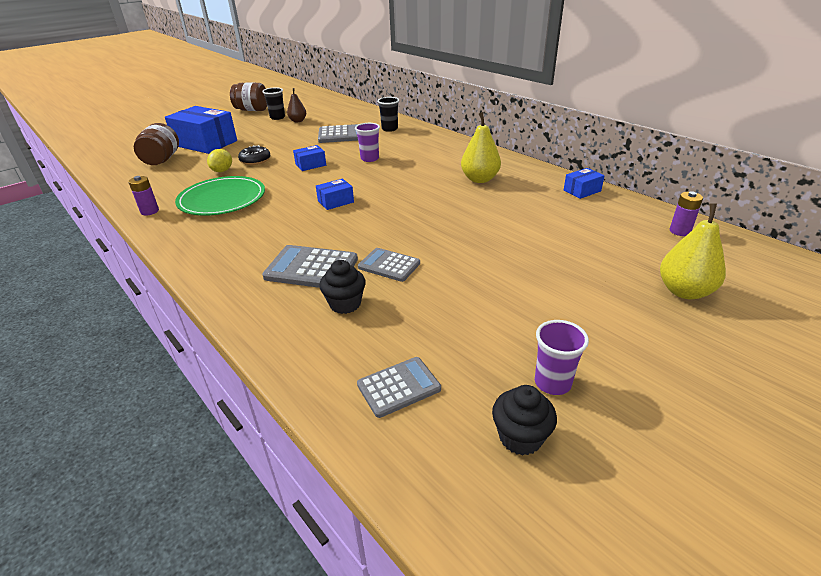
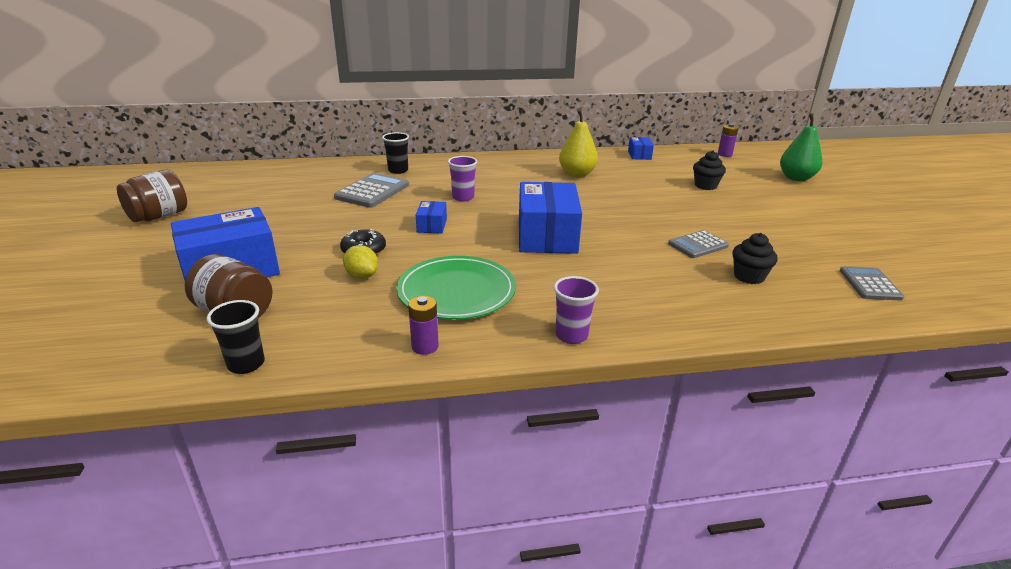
camera: 60 degrees left, 5 degrees down
(277, 117) = (231, 208): black cup -> black cup (246, 364)
(298, 121) = (273, 201): brown pear -> none
(311, 268) = (676, 277): grey calculator -> none
(336, 202) = (547, 236): blue box -> blue box, size x2.15
(520, 437) = (927, 263): black cupcake -> black cupcake (705, 186)
(552, 383) = (877, 239): purple cup -> purple cup (571, 335)
(684, 291) = (796, 178): yellow pear -> green pear

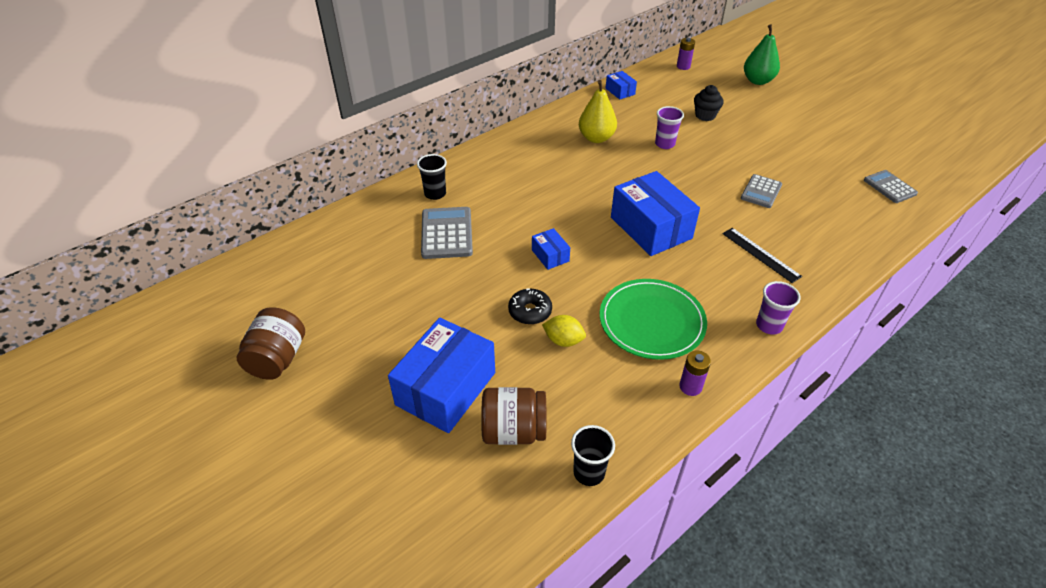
camera: 30 degrees left, 15 degrees up
(463, 197) = (536, 208): purple cup -> purple cup (664, 144)
(635, 285) = (760, 254): none -> black ruler
(749, 276) = (819, 212): black cupcake -> none

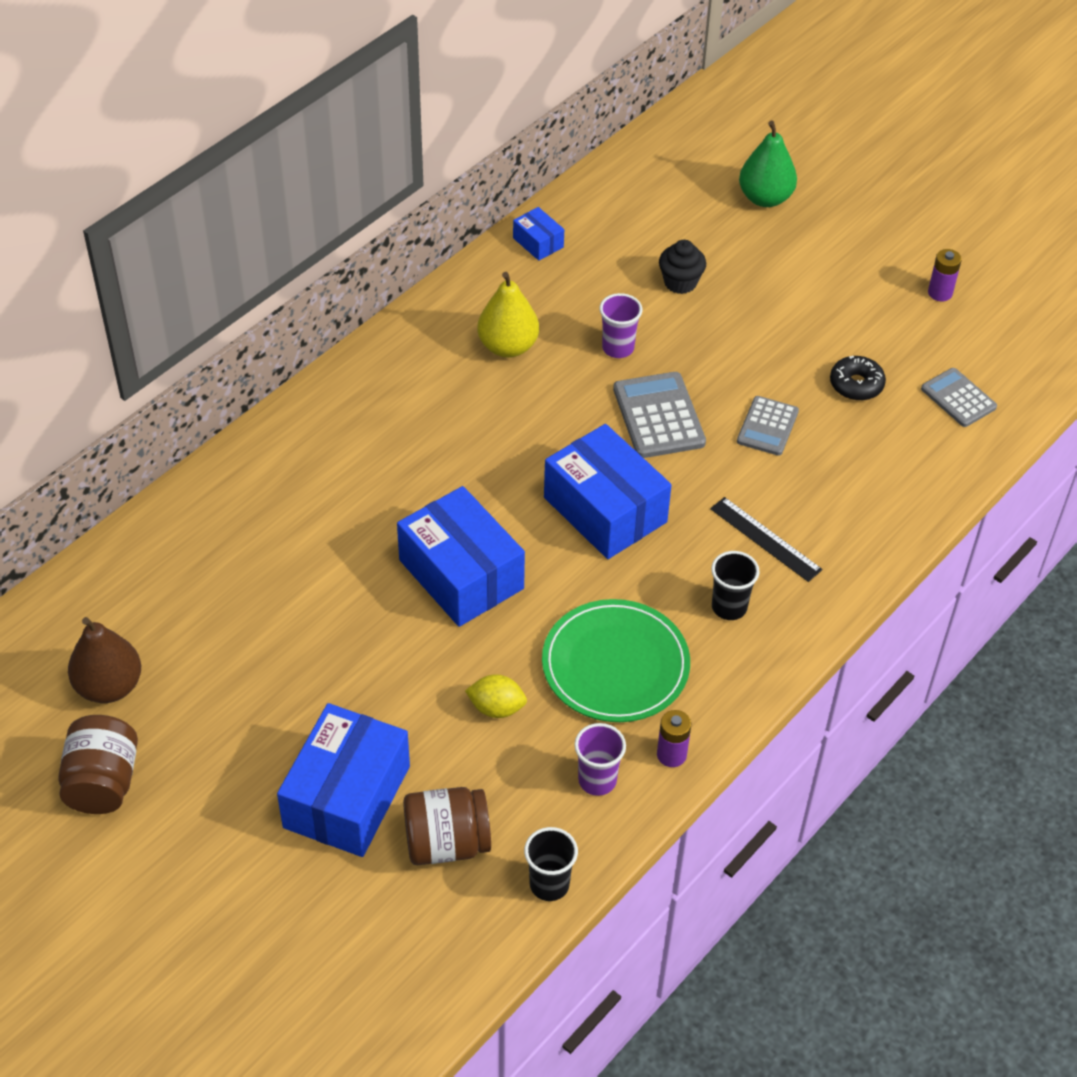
camera: 10 degrees left, 5 degrees up
(302, 298) = (109, 686): none -> brown pear
(435, 194) = (267, 482): black cup -> black cup (729, 607)
(446, 233) = (300, 553): grey calculator -> grey calculator (658, 416)
(530, 311) = (444, 669): black donut -> black donut (856, 385)
(550, 255) = (461, 574): blue box -> blue box, size x2.15
(683, 66) = (641, 176): purple battery -> purple battery (940, 293)
(769, 325) = (775, 652): purple cup -> purple cup (597, 780)

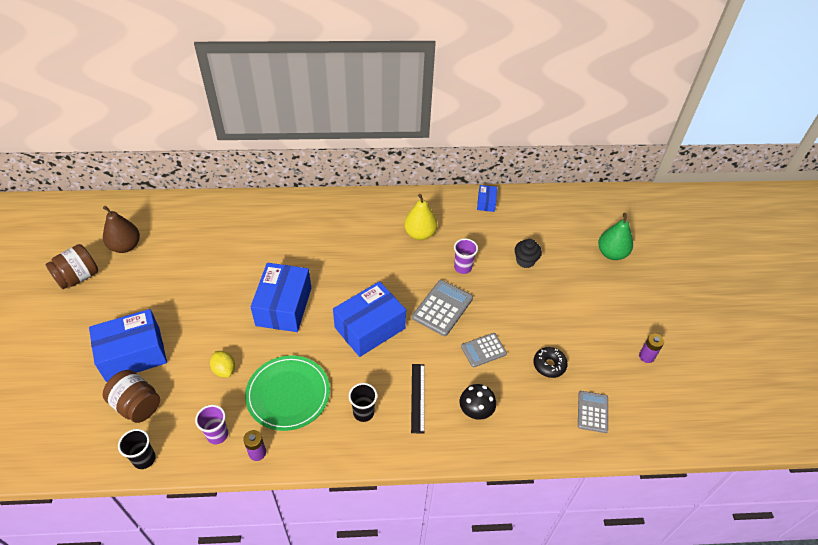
camera: 45 degrees right, 0 degrees up
(605, 510) = (370, 328): blue box -> blue box turned 45 degrees clockwise
(844, 500) = (475, 411): none -> black mushroom

